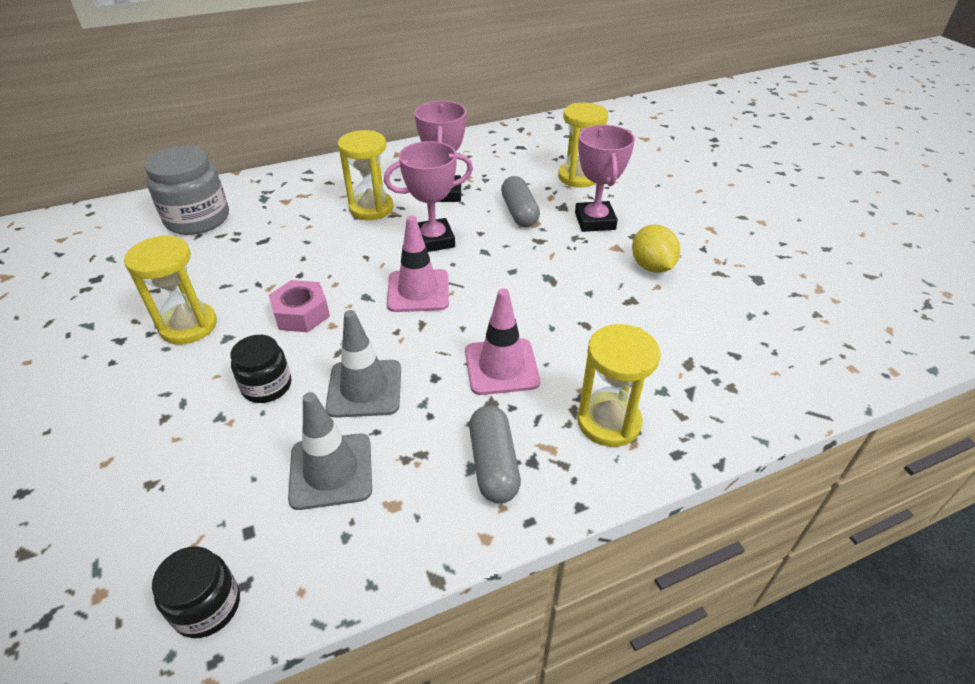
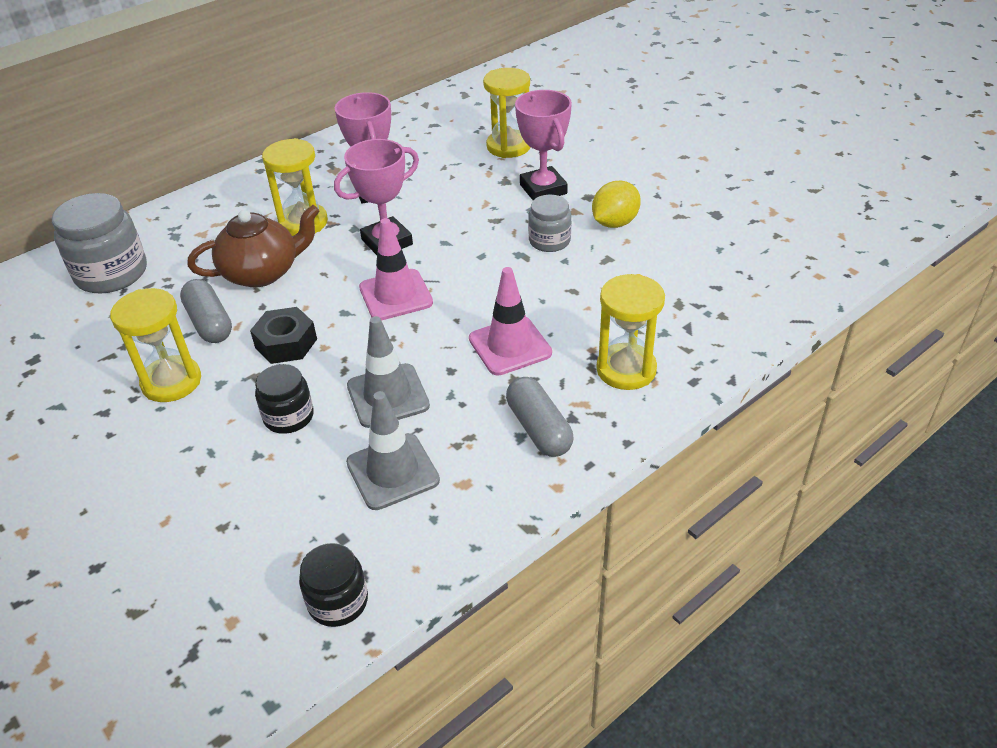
camera: 15 degrees left, 0 degrees up
(301, 314) = (286, 343): pink nut -> black nut
(315, 244) = (262, 272): none -> brown teapot
(519, 212) = (463, 195): grey capsule -> grey capsule (209, 323)
(581, 271) = (549, 241): none -> grey jar
(651, 266) = (614, 223): yellow lemon -> yellow lemon turned 75 degrees clockwise

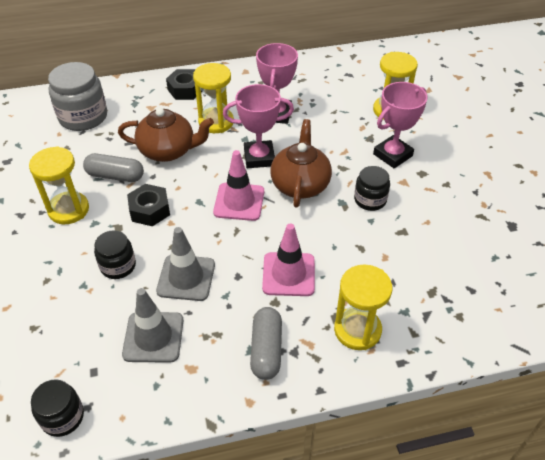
camera: 25 degrees right, 5 degrees up
(209, 323) = (115, 176): grey capsule -> grey capsule turned 75 degrees counterclockwise
(235, 200) = (185, 90): none -> black nut
(457, 252) = (300, 184): none -> brown teapot
(543, 189) = (392, 155): pink trophy -> pink trophy turned 45 degrees clockwise
(549, 241) = (370, 200): grey jar -> black jar
(614, 223) = (427, 203): yellow lemon -> none

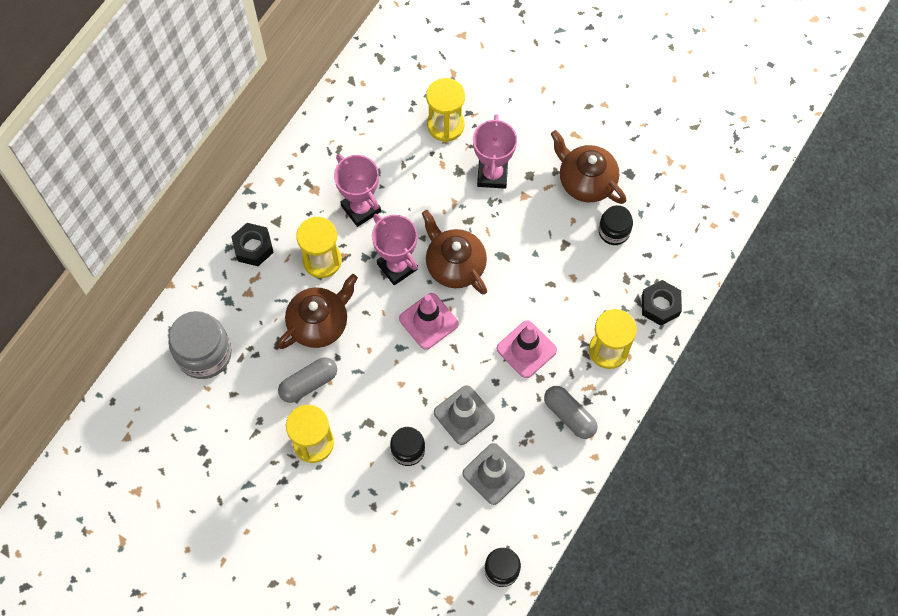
camera: 45 degrees left, 20 degrees up
(150, 210) = (373, 388): black nut -> black nut (660, 305)
(259, 158) = (397, 266): pink trophy -> pink trophy turned 75 degrees counterclockwise
(370, 200) = (517, 235): black jar -> black jar (614, 231)
(466, 206) = (586, 181): none -> brown teapot

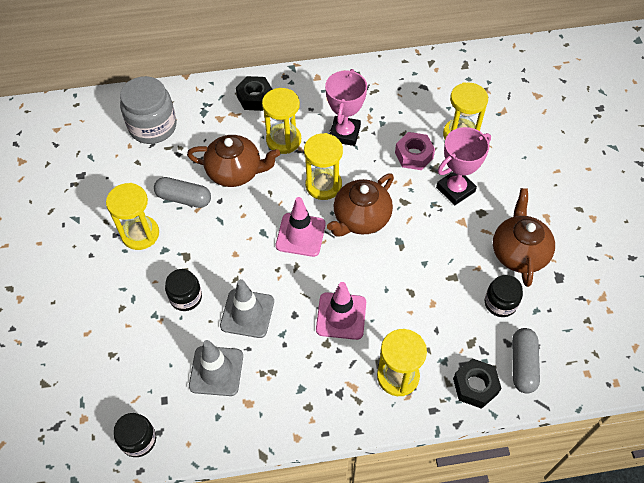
camera: 50 degrees right, 10 degrees down
(397, 266) = (323, 185): pink trophy -> yellow hourglass
(432, 176) = (414, 155): none -> pink nut
(454, 265) = (361, 218): brown teapot -> brown teapot turned 150 degrees counterclockwise
(569, 415) = (315, 390): grey capsule -> grey capsule (523, 364)

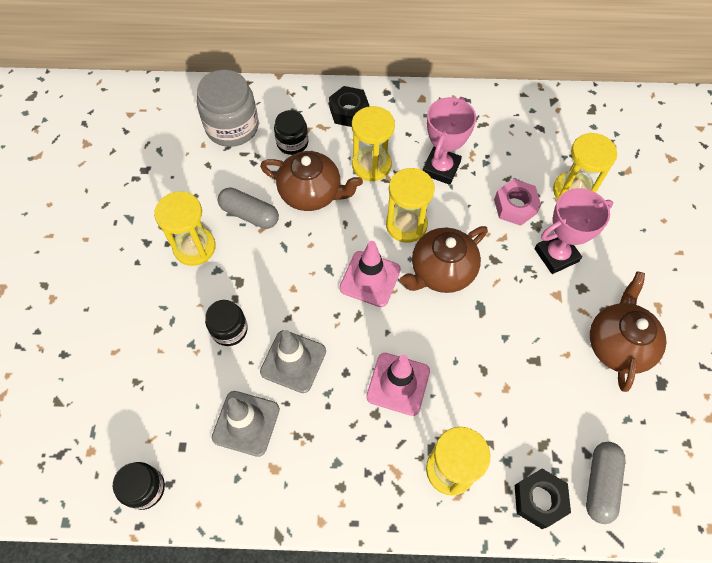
camera: 10 degrees right, 5 degrees up
(500, 303) = (586, 402): black jar -> black jar (292, 143)

